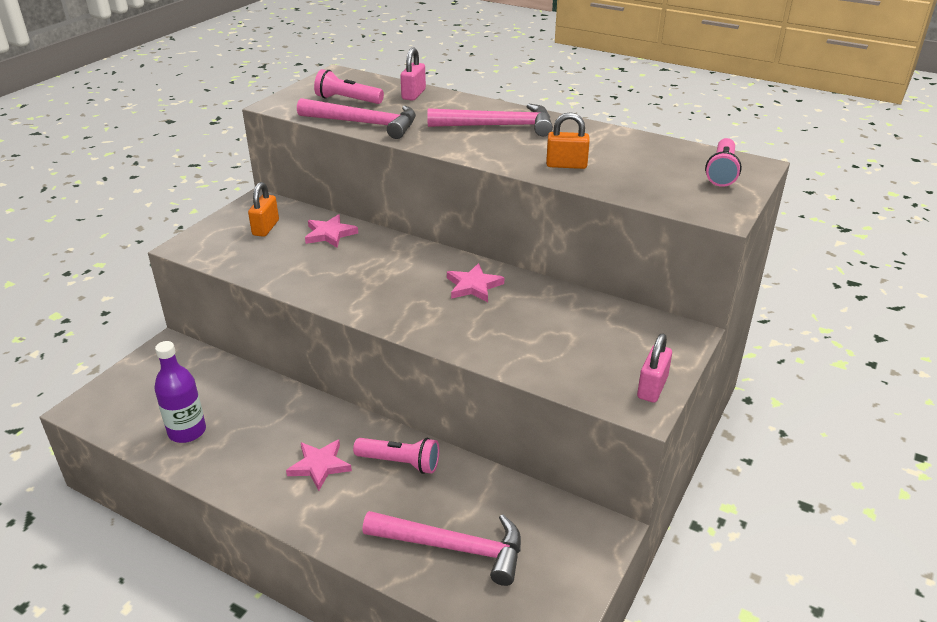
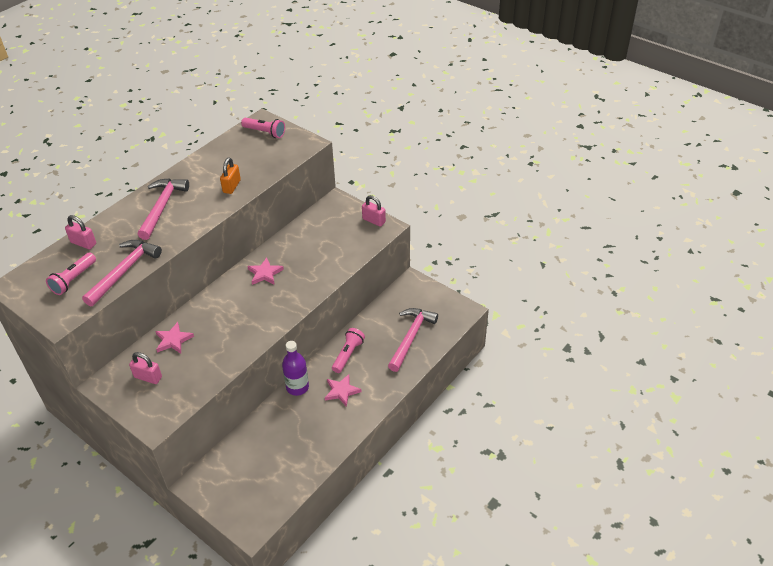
camera: 80 degrees left, 10 degrees up
(187, 431) = (294, 461): purple bottle -> purple bottle (297, 387)
(265, 228) = (148, 377): orange padlock -> pink padlock

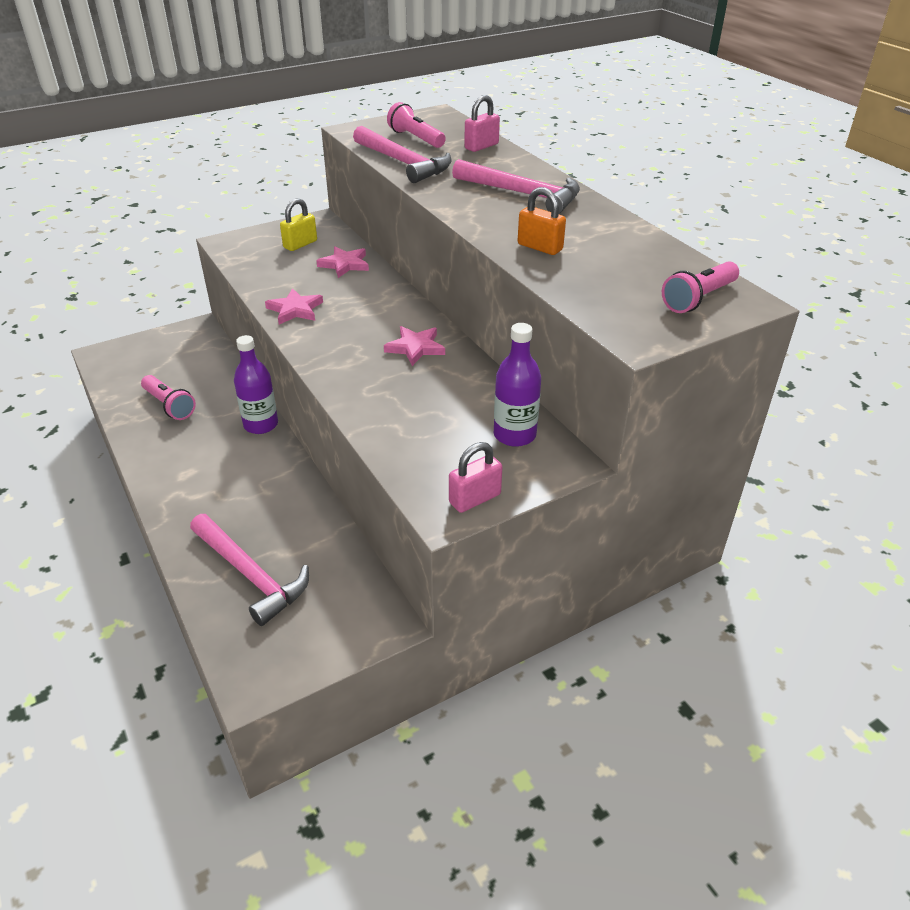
camera: 110 degrees right, 5 degrees down
(148, 377) = (300, 244): pink padlock -> yellow padlock
(325, 219) = (514, 435): none -> purple bottle
(341, 391) = (215, 464): pink star -> pink star (295, 310)
(348, 354) = (277, 487): pink flashlight -> pink flashlight (169, 405)

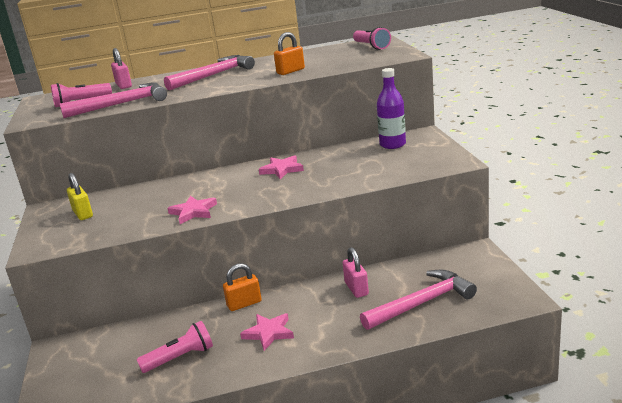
camera: 70 degrees left, 15 degrees down
(261, 425) = (244, 304): purple bottle -> orange padlock
(345, 264) = (139, 195): pink star -> pink star (269, 333)
(475, 499) = (447, 155): pink padlock -> pink padlock (356, 288)

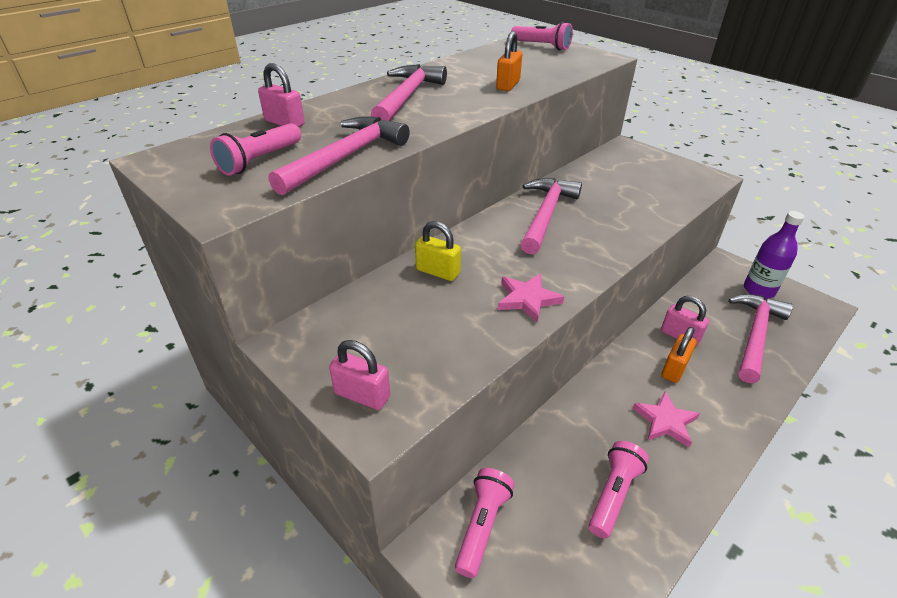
camera: 35 degrees left, 15 degrees up
(47, 235) = (362, 395): none -> pink padlock
(83, 214) = (366, 340): yellow padlock -> yellow padlock (438, 272)
(90, 347) = (482, 525): none -> pink flashlight
(244, 304) = (593, 391): orange padlock -> orange padlock (674, 369)
(282, 169) = (546, 214): pink star -> pink hammer
(392, 144) = (617, 164): purple bottle -> purple bottle (759, 290)

